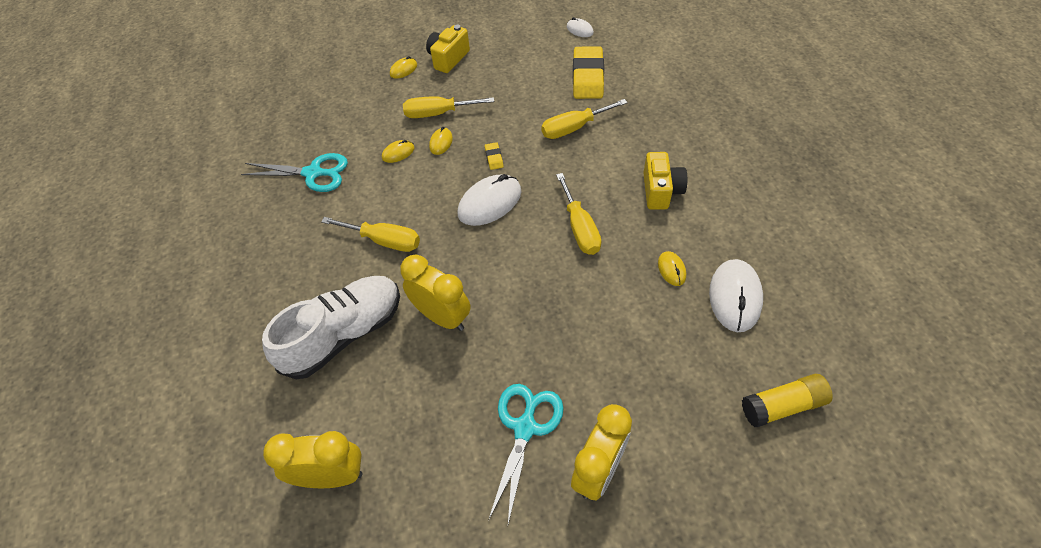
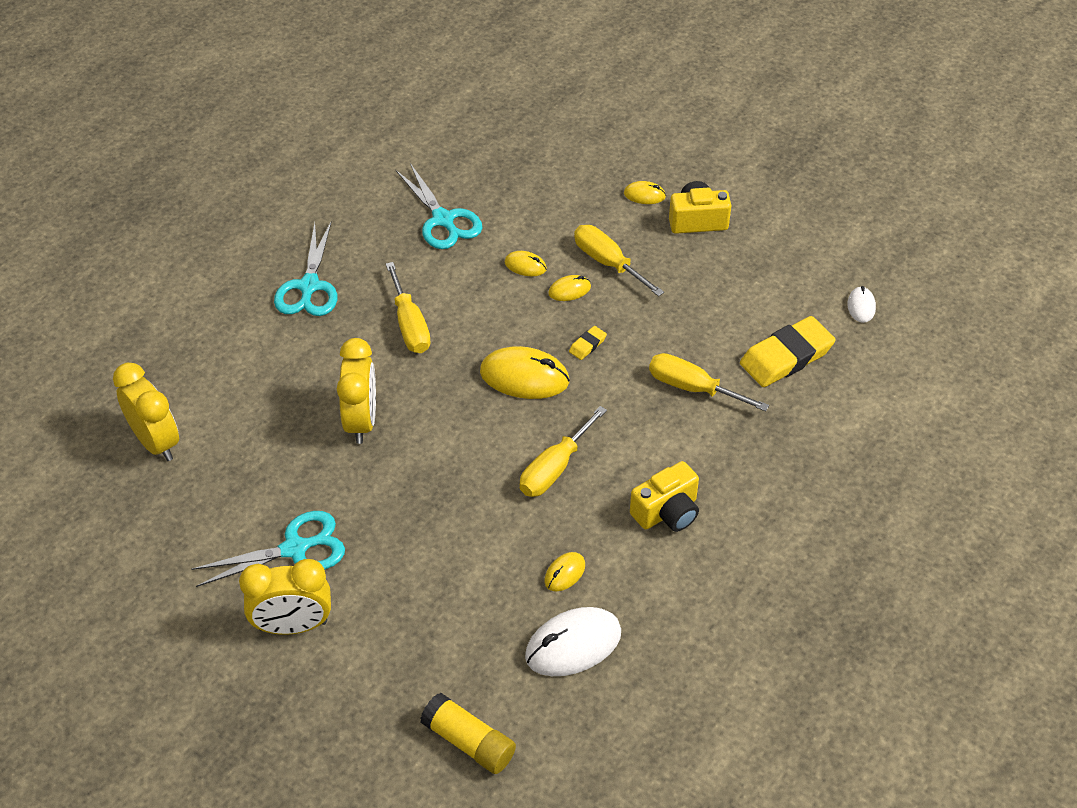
camera: 50 degrees right, 5 degrees down
(287, 281) = (309, 286): none -> turquoise scissors
(344, 334) = (288, 363): white shoe -> none
(490, 203) = (524, 377): white mouse -> yellow mouse

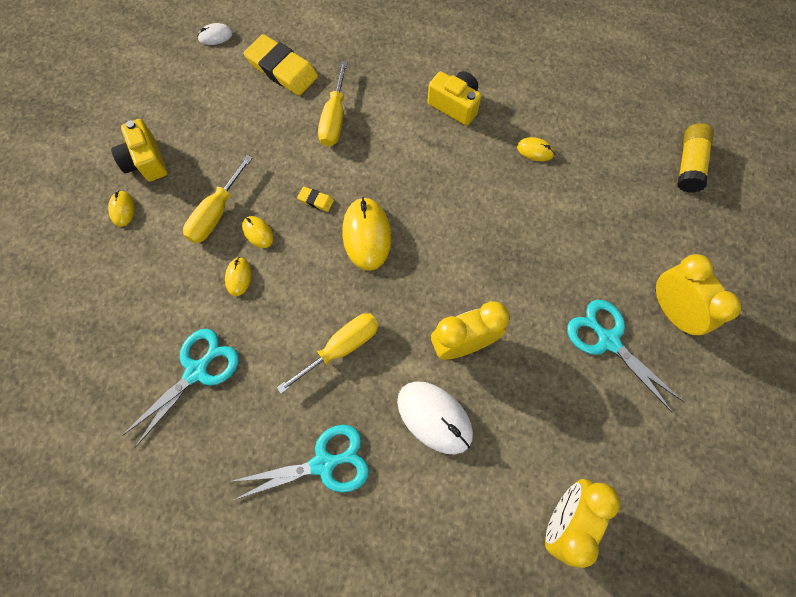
camera: 110 degrees left, 20 degrees up
(554, 468) = (448, 185): yellow screwdriver -> none
(573, 645) = (587, 129): white mouse -> white mouse (434, 417)

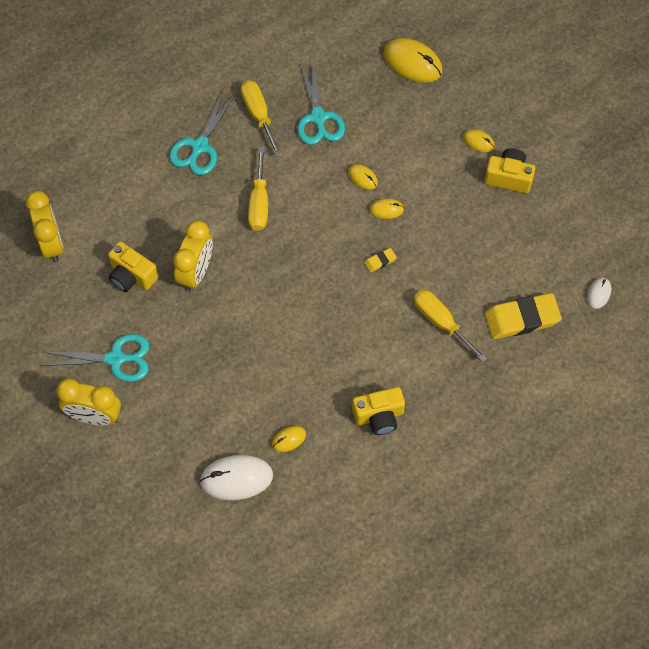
camera: 130 degrees right, 5 degrees down
(216, 213) = (425, 194): yellow screwdriver -> yellow screwdriver (258, 115)
(366, 235) = (324, 273): yellow mouse -> yellow mouse (412, 62)
(434, 417) = (169, 221): white mouse -> white mouse (236, 478)
(521, 400) = (131, 276): none -> yellow camera
(689, 164) = (177, 540): yellow glue stick -> none

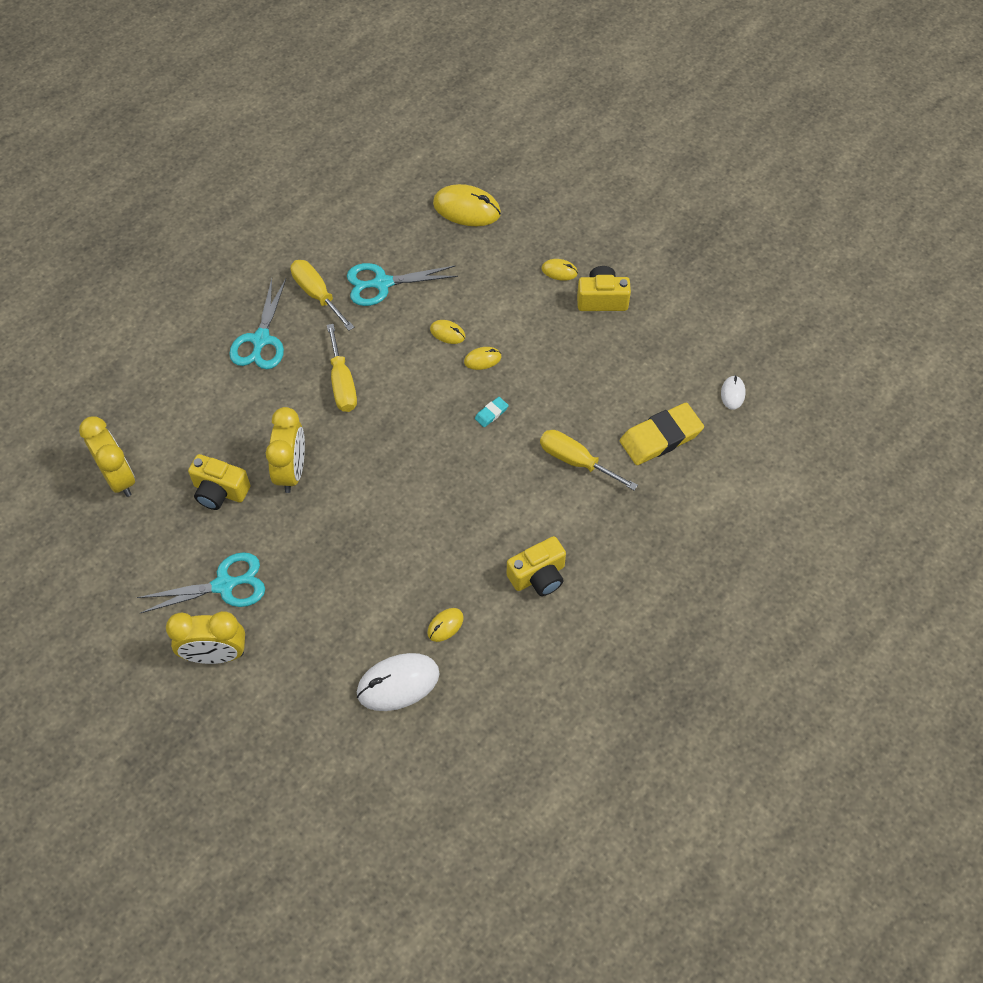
camera: 15 degrees left, 5 degrees down
(318, 117) = (382, 283): turquoise scissors -> turquoise scissors turned 105 degrees clockwise
(380, 261) = (491, 413): yellow eraser -> turquoise eraser

